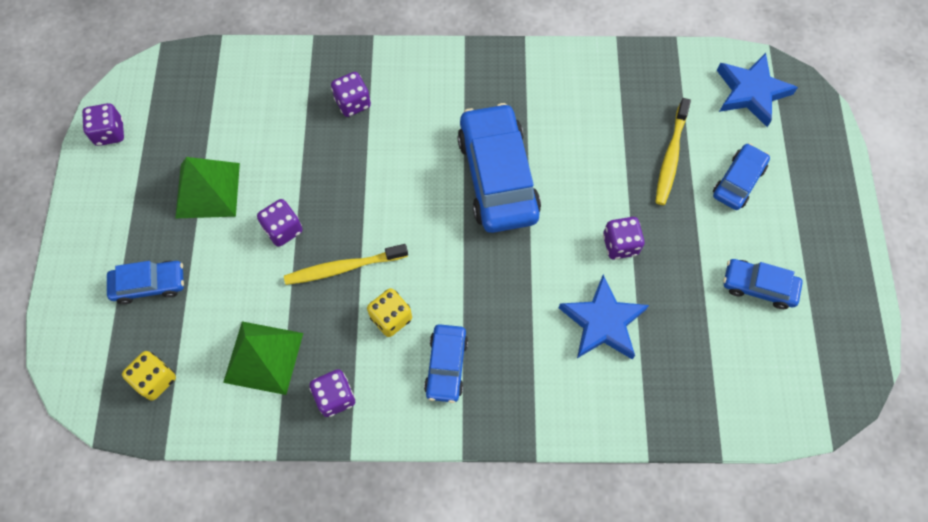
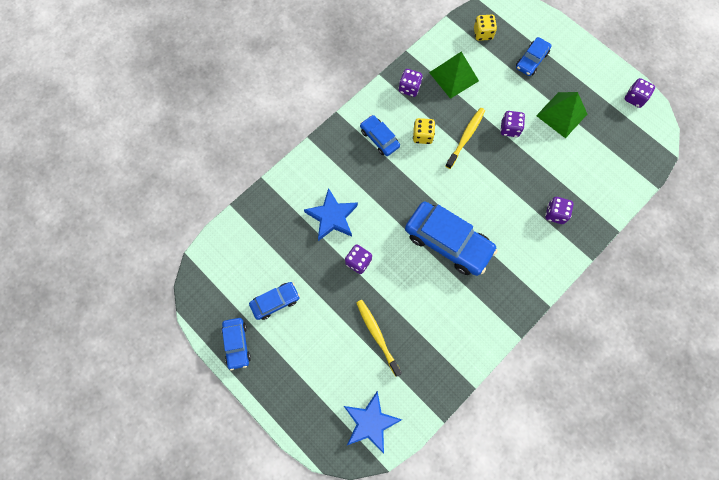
camera: 135 degrees right, 5 degrees up
(738, 181) = (331, 354): blue car -> blue car (237, 344)

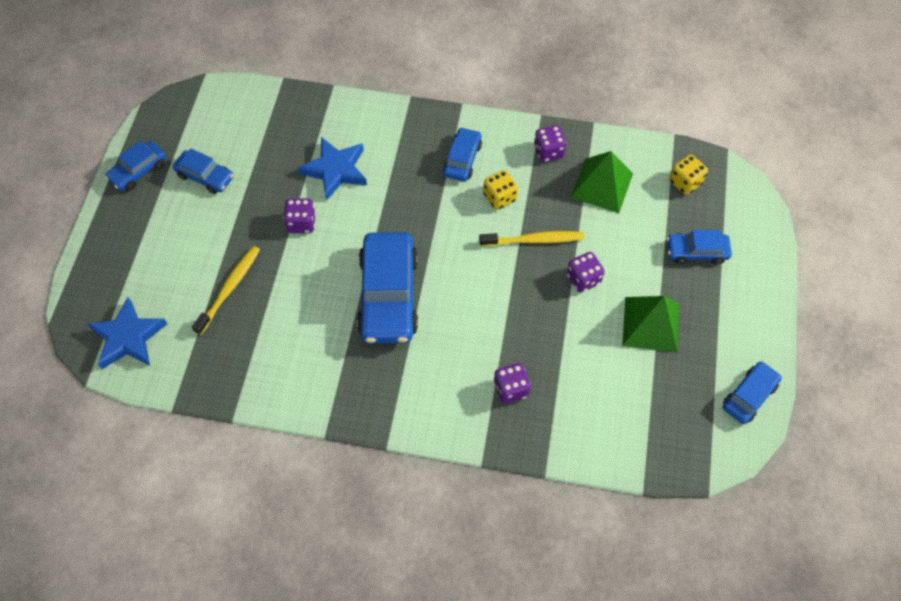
camera: 55 degrees right, 10 degrees down
(634, 98) = (749, 396): purple dice -> blue car

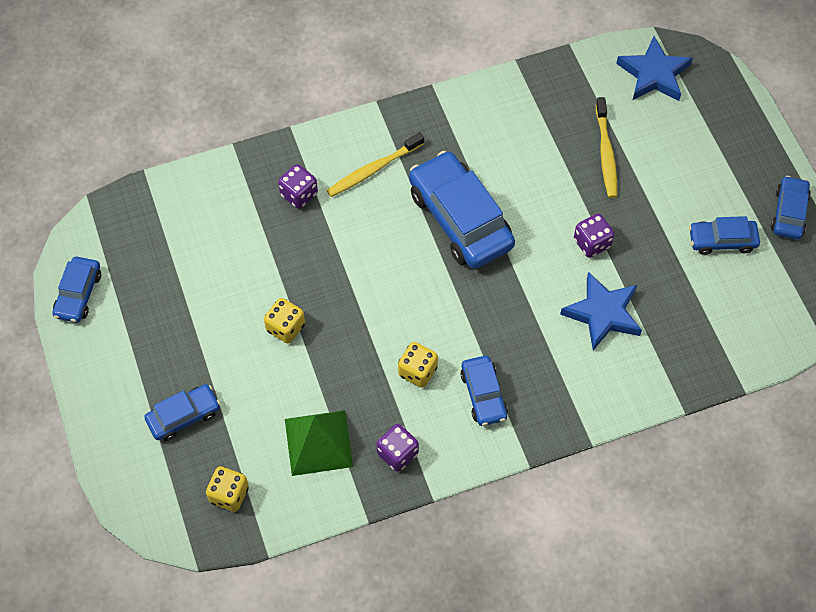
camera: 150 degrees right, 0 degrees up
(534, 240) = (356, 343): yellow toothbrush -> yellow toothbrush (373, 170)
(583, 279) = (285, 327): purple dice -> yellow dice
(651, 324) = (198, 316): green pyramid -> none

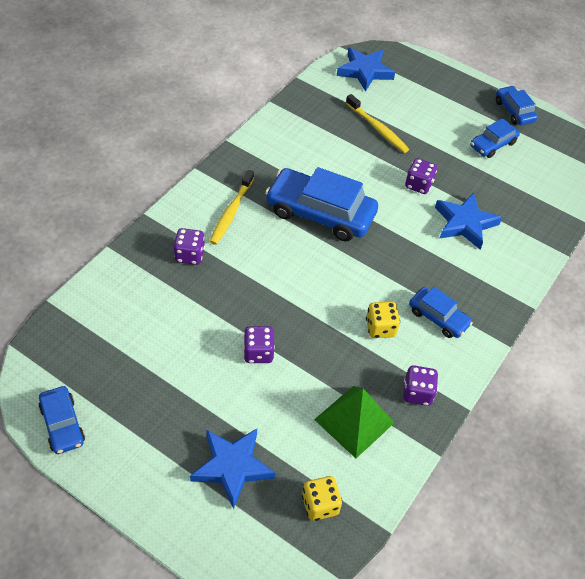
camera: 40 degrees left, 10 degrees down
(184, 416) = (232, 467): blue car -> blue star
(285, 327) = (258, 353): yellow dice -> purple dice

